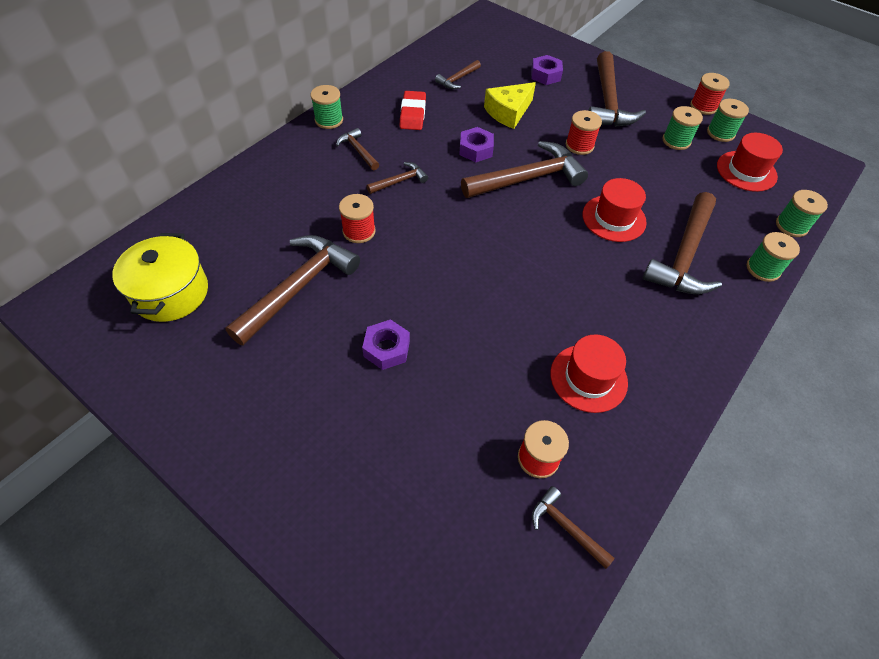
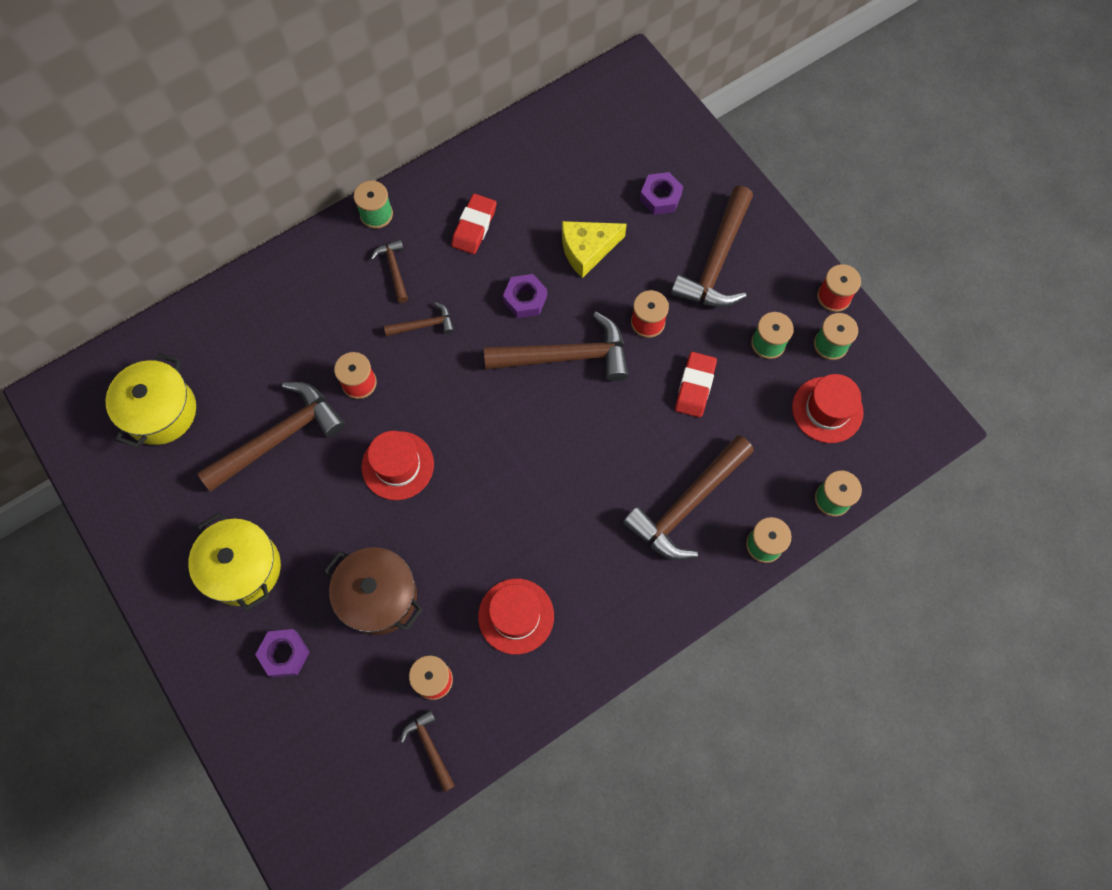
camera: 20 degrees right, 15 degrees up
(298, 407) = (243, 568): none -> yellow pot
(386, 349) = (340, 530): purple nut -> purple nut (284, 654)
(448, 396) = (378, 597): none -> brown pot
(457, 79) = (548, 181): brown hammer -> none
(614, 218) = (635, 436): red hat -> red hat (397, 465)
(640, 177) = (695, 386): none -> red eraser

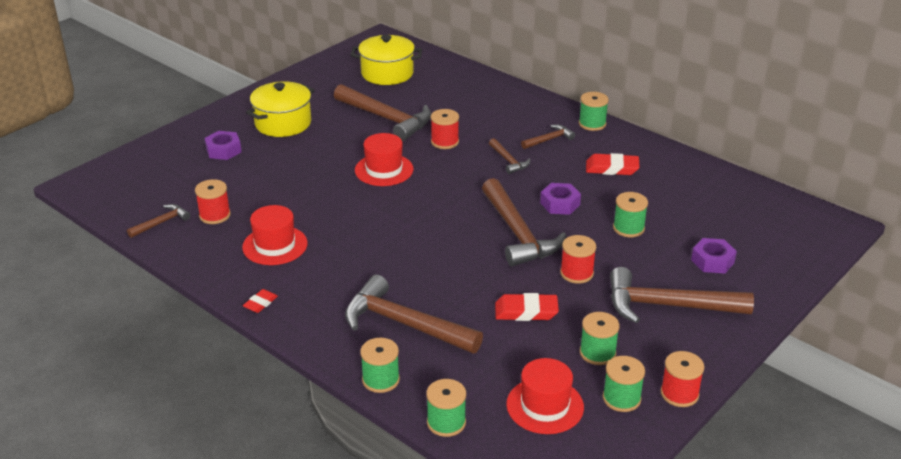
camera: 75 degrees right, 35 degrees down
(378, 597) = (275, 180): brown pot -> none
(587, 250) = (628, 228): yellow cheese -> green spool
(618, 646) = (260, 303): none -> red eraser

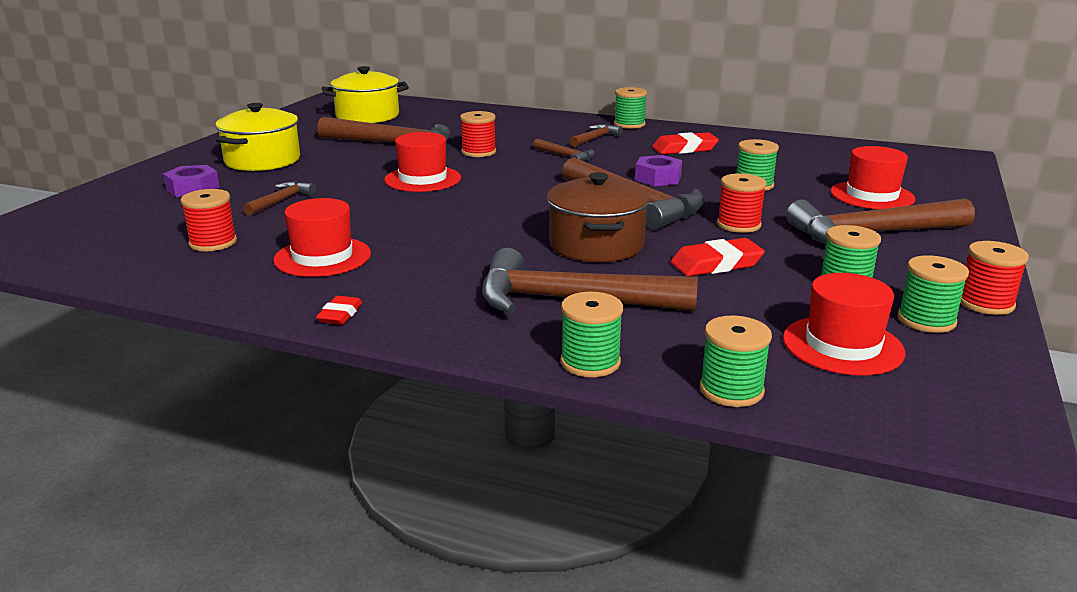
camera: 20 degrees left, 10 degrees down
(161, 222) = (131, 260): brown hammer -> brown hammer (281, 201)
(458, 273) = (596, 245): none -> brown pot
(712, 261) = (872, 195): purple nut -> red hat

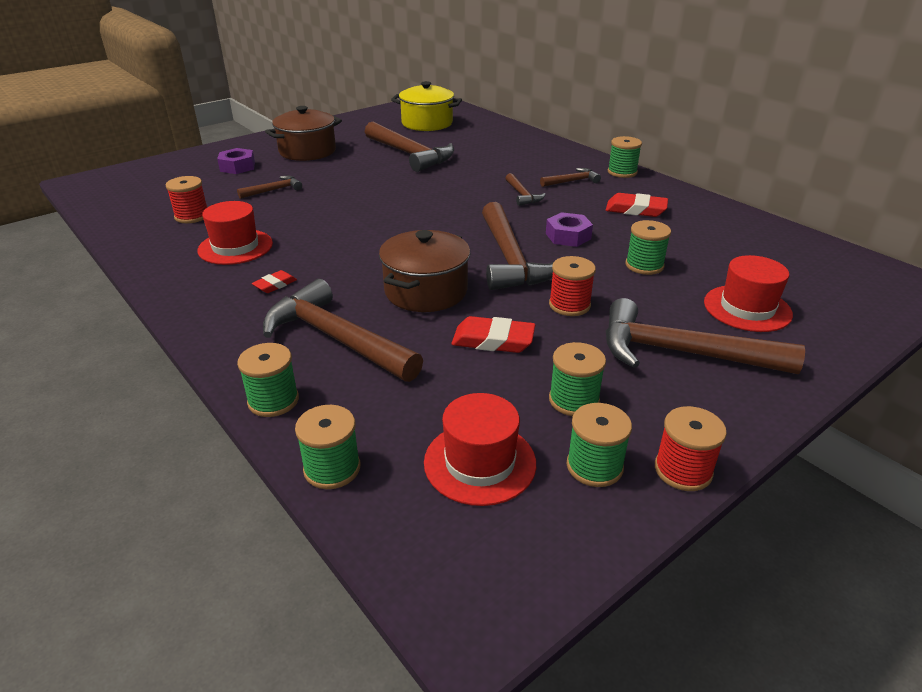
camera: 30 degrees right, 10 degrees up
(262, 160) = (307, 151): yellow pot -> brown pot
(340, 314) = (183, 300): red eraser -> red eraser (275, 285)
(422, 179) = (387, 193): red hat -> none
(478, 152) = (460, 175): red spool -> none

